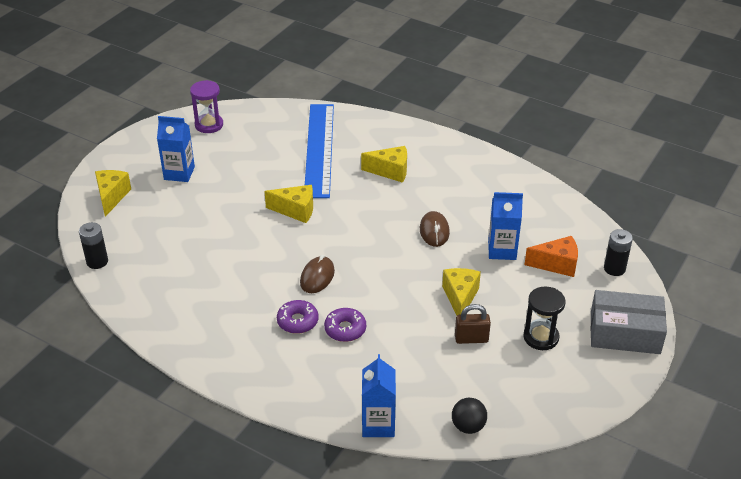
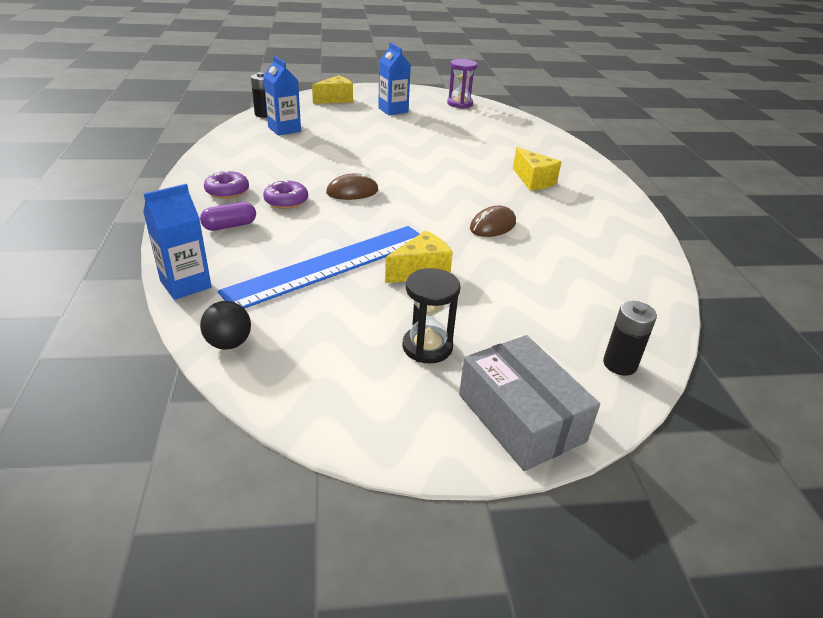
camera: 50 degrees right, 5 degrees down
(296, 210) = (419, 159): yellow cheese -> none
(311, 370) = (230, 226): none -> purple capsule
(319, 149) = (505, 145): blue ruler -> blue ruler (330, 265)
(345, 329) = (301, 225): purple donut -> purple donut (227, 191)
(471, 339) = (368, 298): brown padlock -> none
(502, 250) = (525, 272): blue carton -> blue carton (284, 129)
(557, 264) = (559, 316): orange cheese -> none

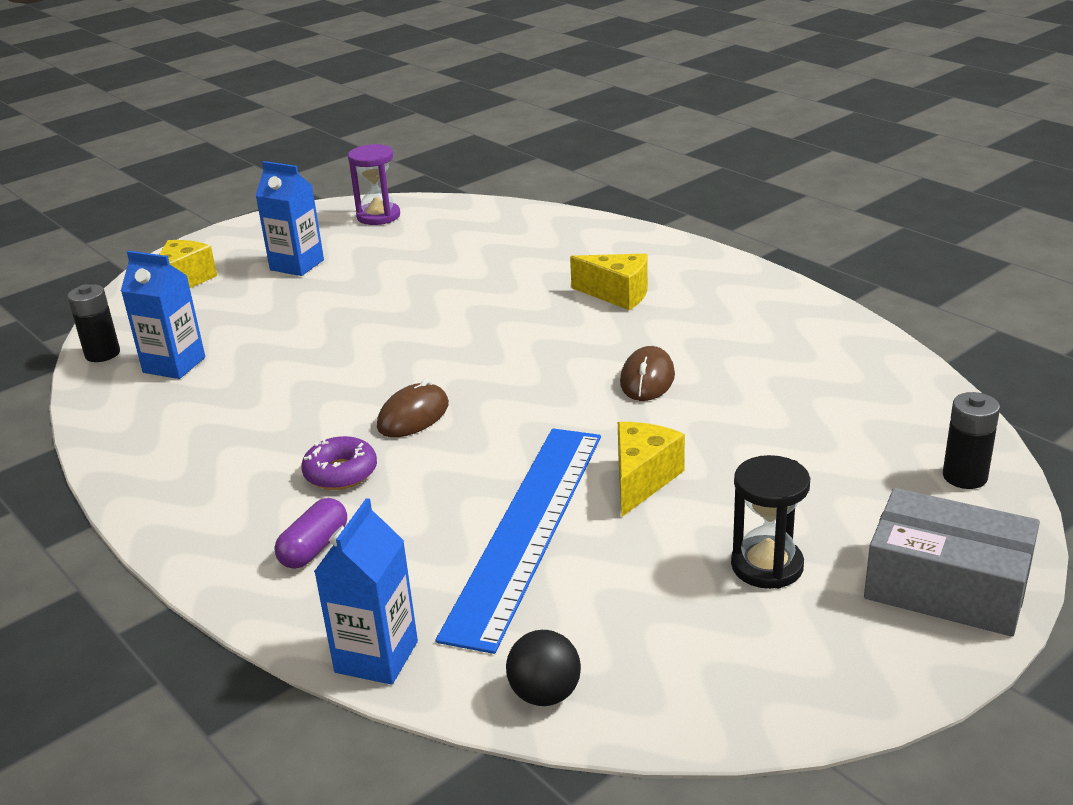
camera: 30 degrees left, 5 degrees down
(227, 191) = (232, 500): purple donut -> none

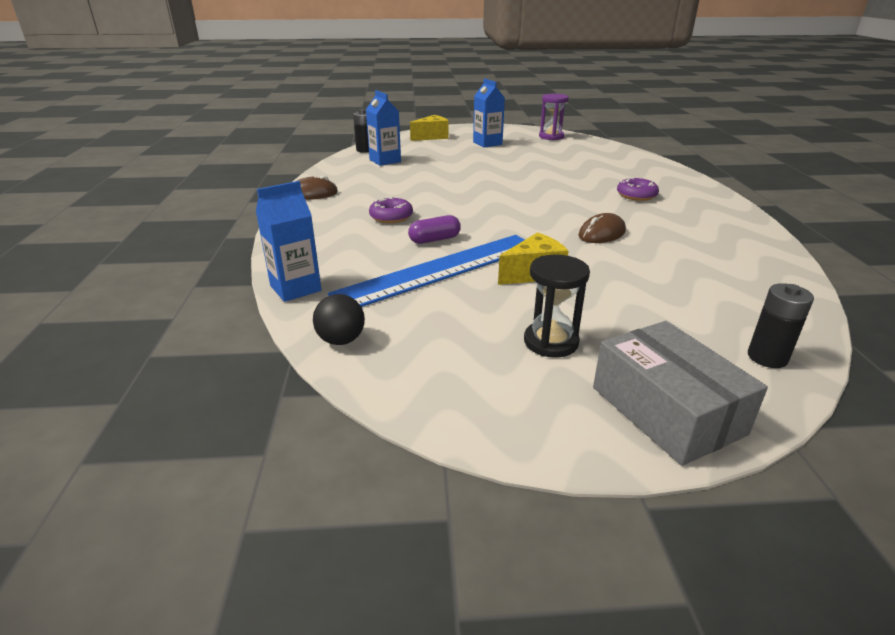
camera: 35 degrees right, 0 degrees up
(314, 548) = (337, 238): purple capsule -> purple capsule (434, 240)
(413, 416) = (455, 208): brown mouse -> brown mouse (312, 194)
(617, 294) = (636, 195): yellow cheese -> purple donut

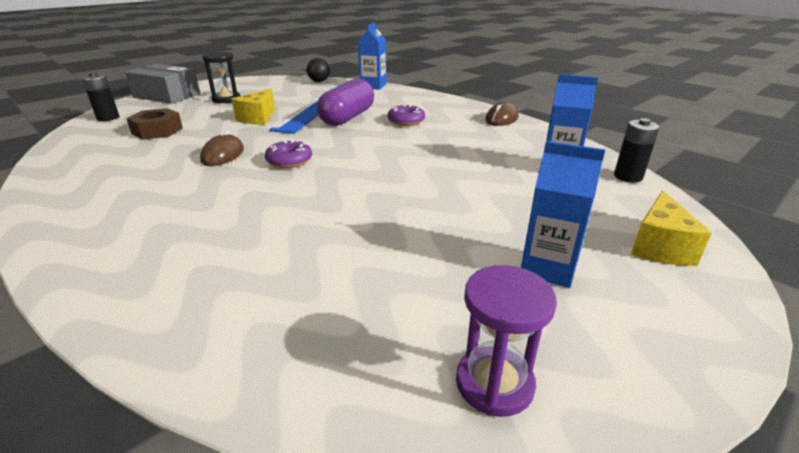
camera: 140 degrees right, 0 degrees up
(434, 240) = (347, 117): purple capsule -> purple capsule, size x1.85
(636, 195) = (196, 217): purple donut -> purple donut (289, 161)
(673, 293) = (157, 131): none -> brown nut

